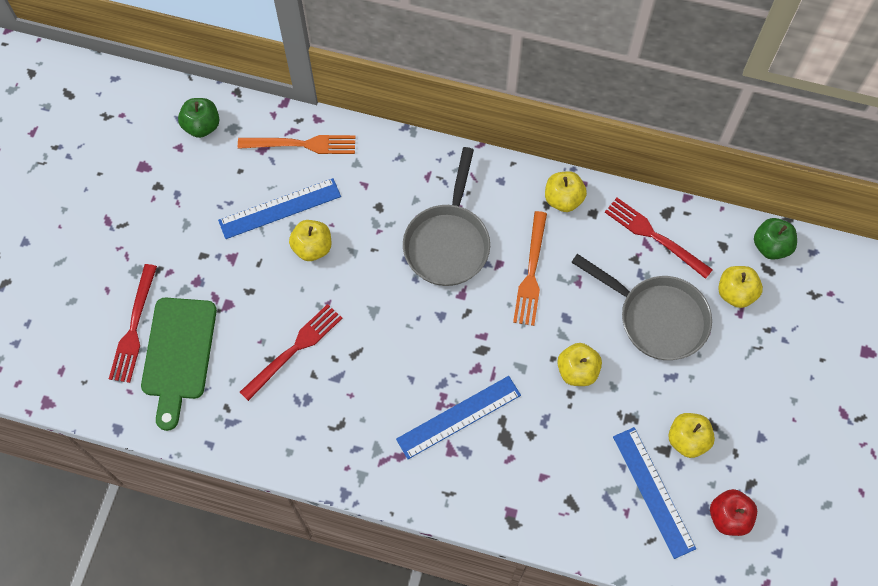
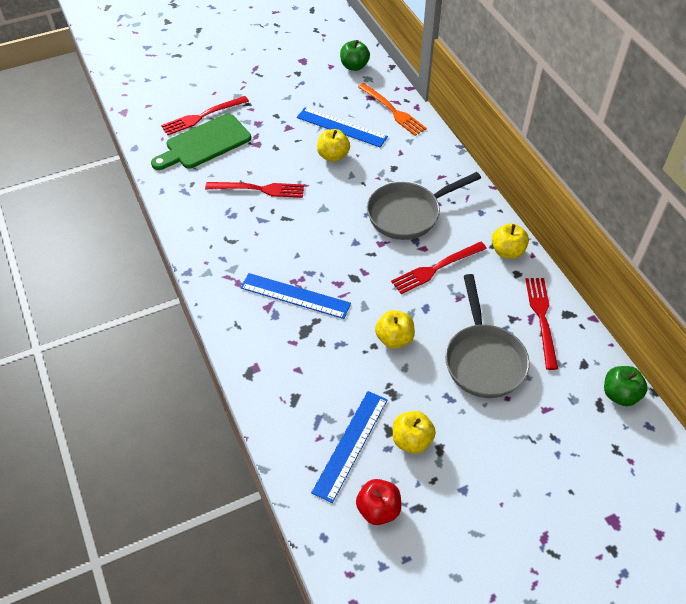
camera: 50 degrees right, 15 degrees down
(531, 273) = (436, 268): orange fork -> red fork
(735, 293) = (557, 396): yellow apple -> none

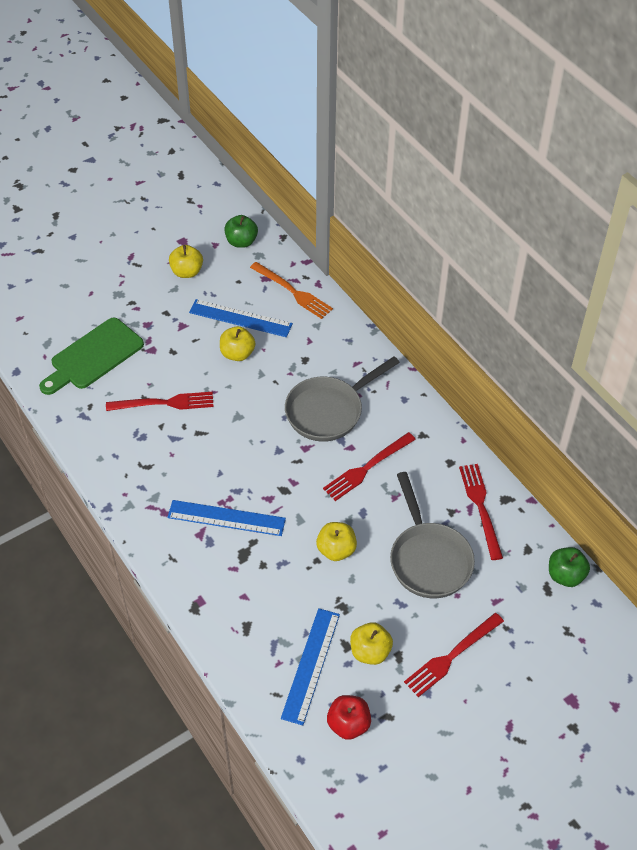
camera: 10 degrees left, 0 degrees up
(202, 116) = (84, 324): red fork -> red fork (451, 656)
(507, 251) = (437, 439): yellow apple -> yellow apple (187, 272)

